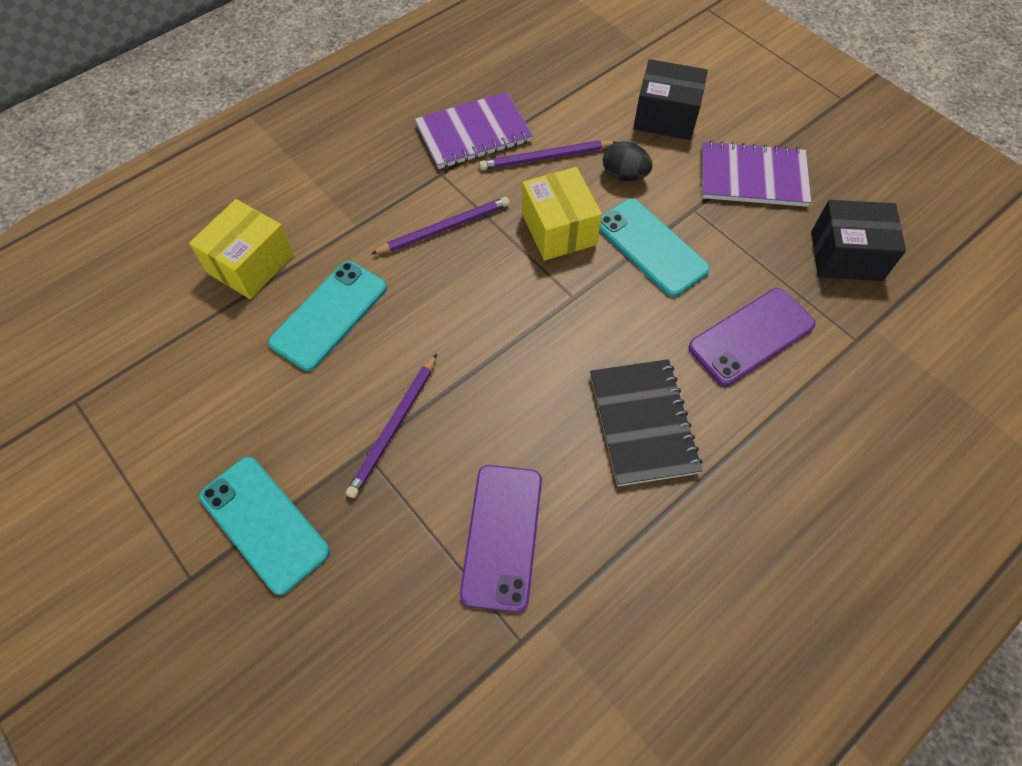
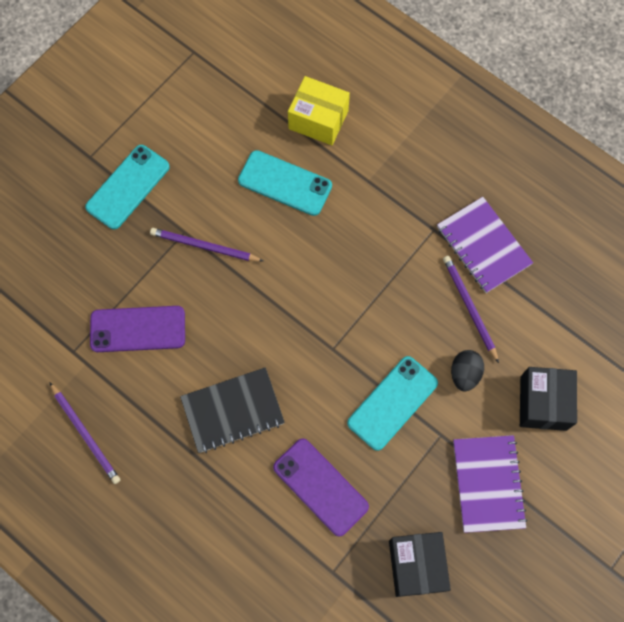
camera: 80 degrees right, 10 degrees up
(444, 228) = (378, 244): purple pencil -> purple pencil (85, 434)
(559, 229) = (395, 329): yellow box -> none

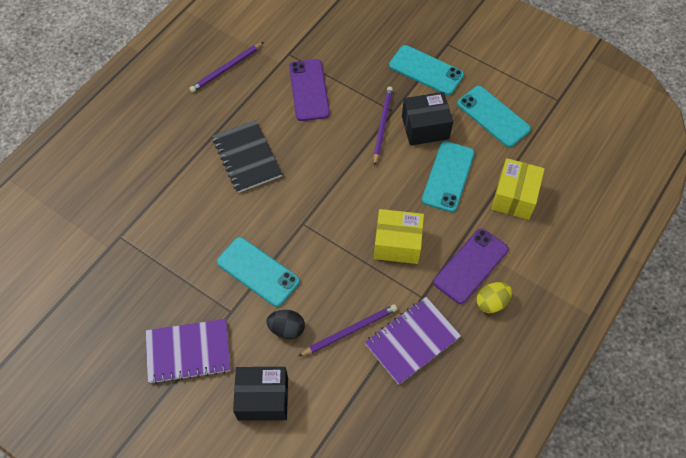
camera: 85 degrees right, 10 degrees down
(207, 123) = (493, 116): none -> turquoise phone
(320, 487) = (187, 223): purple phone -> purple phone (471, 266)
(368, 247) = (397, 244): none -> yellow box
(416, 565) = (121, 297): black box -> black box (425, 127)
(443, 163) = (491, 302): none -> yellow egg

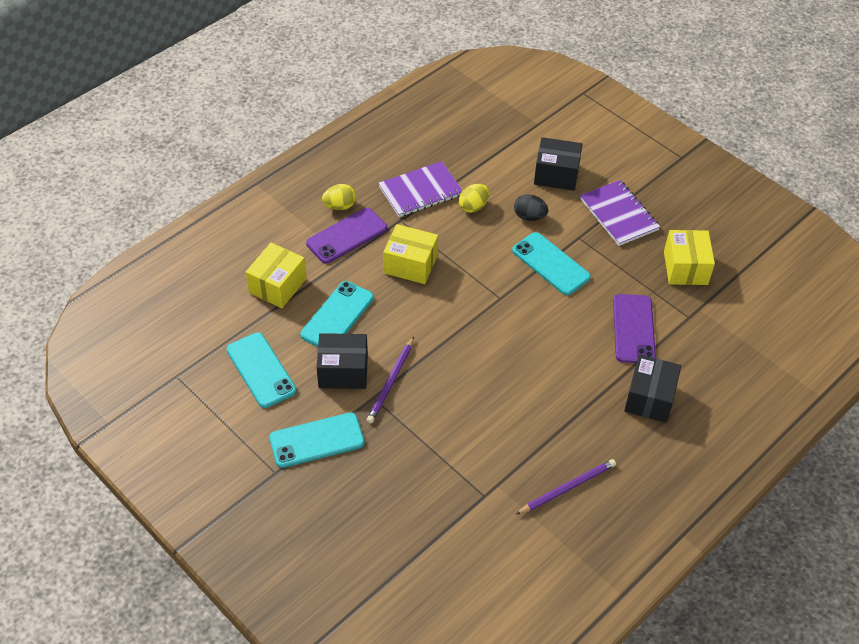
camera: 170 degrees left, 10 degrees down
(118, 293) = (685, 268): none -> yellow box
(160, 150) = (649, 398): none -> black box
(188, 352) = (619, 214): purple notebook -> purple notebook turned 60 degrees clockwise
(247, 157) = (551, 372): black notebook -> none
(309, 90) = (467, 440): purple phone -> purple phone (633, 329)
(350, 331) = (473, 206): purple pencil -> yellow egg
(426, 70) = (317, 440): turquoise phone -> turquoise phone turned 60 degrees counterclockwise

